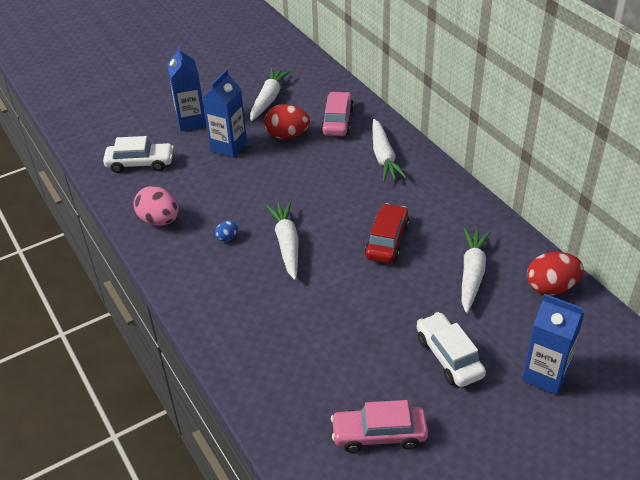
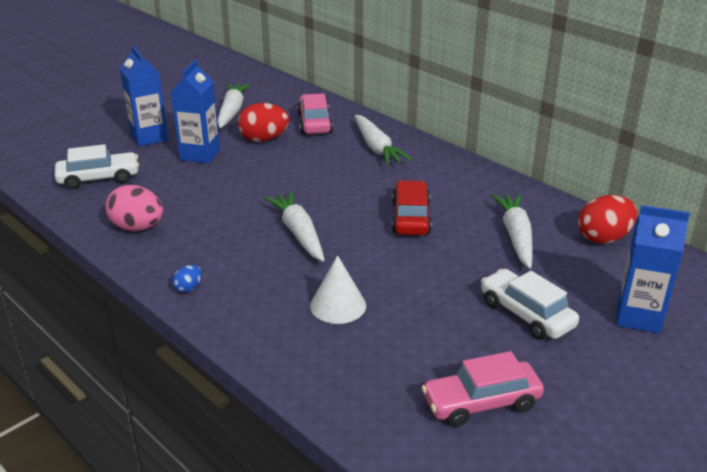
camera: 15 degrees left, 10 degrees down
(227, 237) = (226, 234): blue egg -> blue egg (188, 288)
(296, 323) = (338, 305): none -> white cone

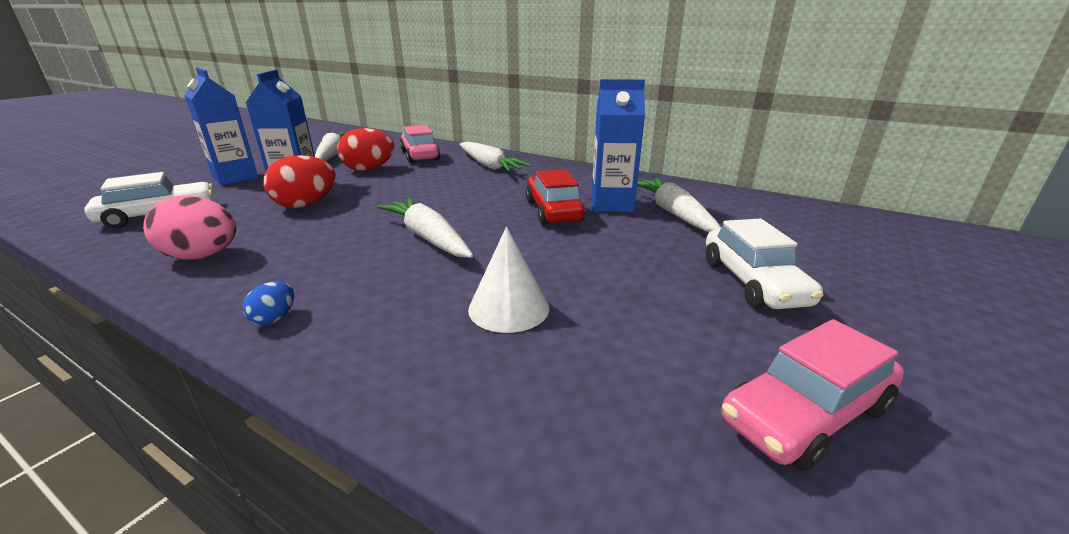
camera: 15 degrees left, 5 degrees down
(526, 314) = (752, 282): white car -> white car turned 135 degrees counterclockwise
(604, 238) = (759, 206): red egg -> red egg (306, 205)
(638, 317) = (872, 267): blue carton -> blue carton (611, 205)

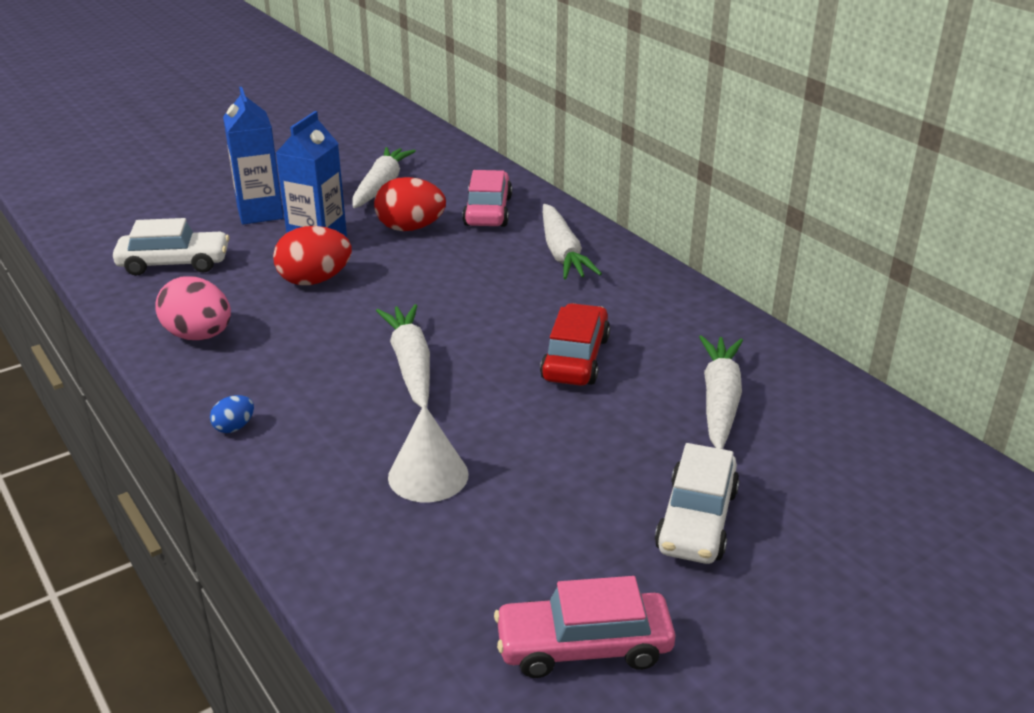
camera: 25 degrees right, 5 degrees up
(611, 205) = (656, 366): blue carton -> none

